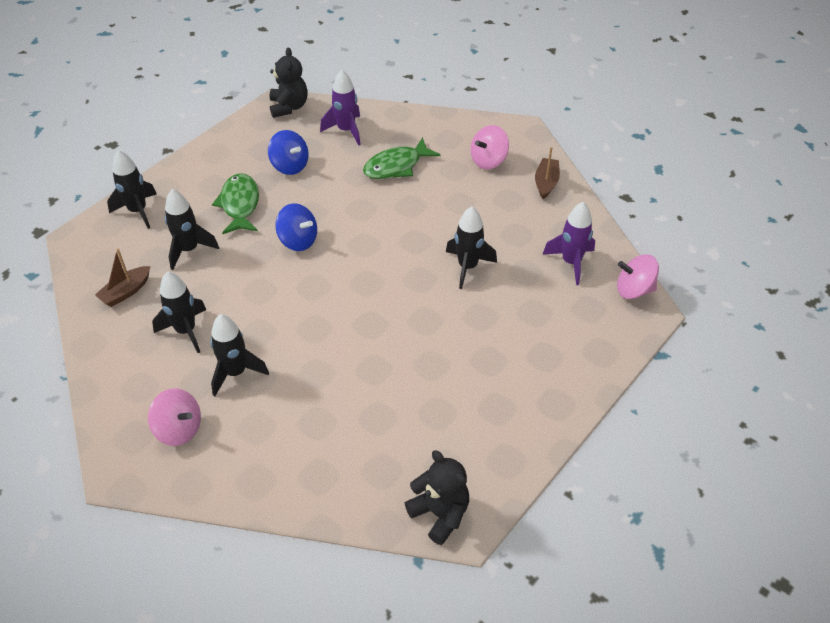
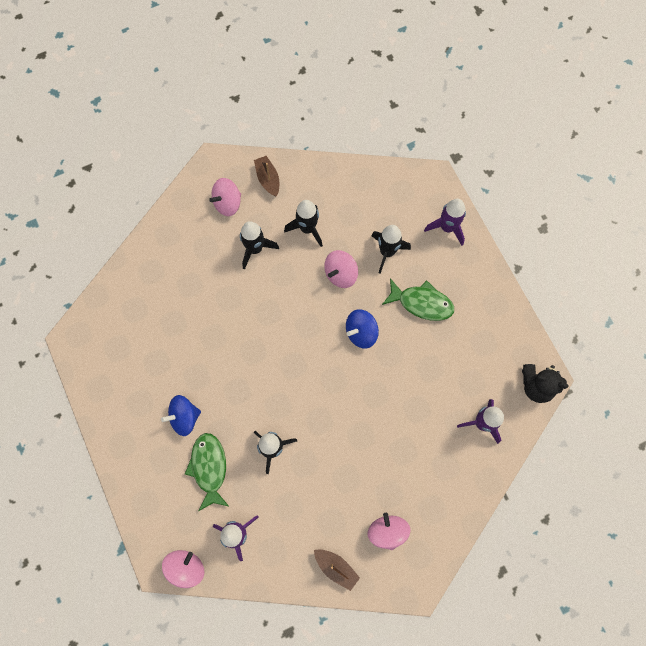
camera: 115 degrees right, 25 degrees up
(126, 292) = (363, 200): brown boat -> brown boat (268, 179)
(138, 211) = (447, 227): black rocket -> purple rocket
(234, 280) = (340, 274): none -> pink spinning top
(290, 166) = (453, 358): blue spinning top -> blue spinning top (184, 417)
(396, 166) = (414, 446): green fish -> green fish (209, 468)
(440, 514) = (87, 330): black teddy bear -> none

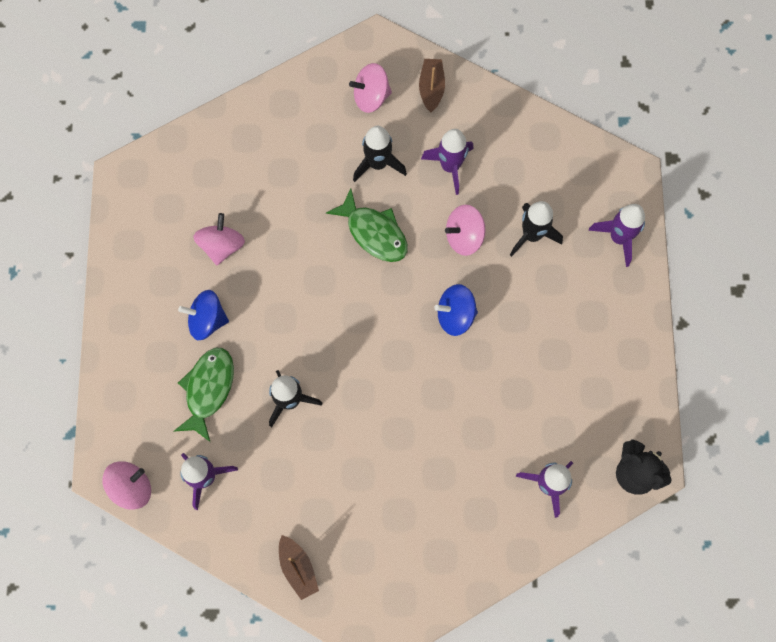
camera: 25 degrees right, 0 degrees up
(307, 229) = (450, 166): black rocket -> purple rocket
(387, 531) = (376, 555): pink spinning top -> pink spinning top (222, 245)
(421, 303) = (544, 313): green fish -> green fish (374, 232)

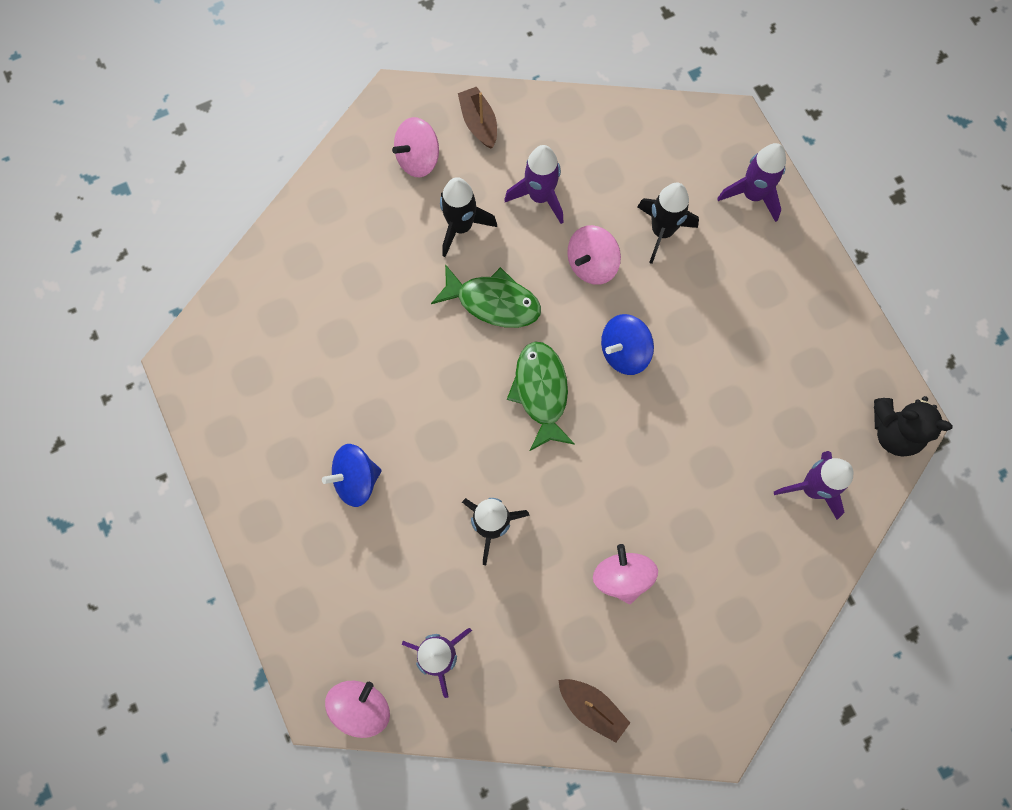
camera: 25 degrees left, 0 degrees up
(208, 389) = (395, 556): green fish -> green fish (541, 392)
(222, 245) = (332, 390): pink spinning top -> pink spinning top (622, 577)

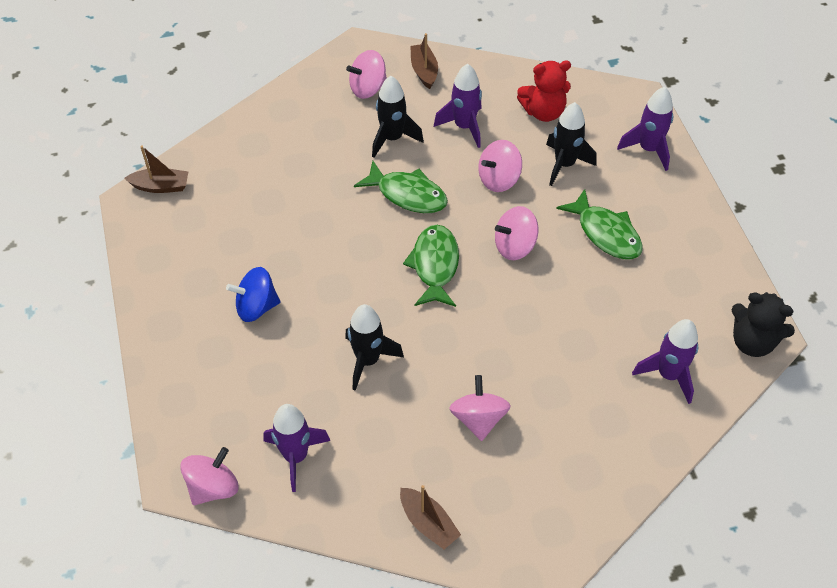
camera: 10 degrees right, 20 degrees down
(209, 337) = (161, 186): none -> brown boat
(624, 352) = (514, 246): blue spinning top -> pink spinning top
(626, 161) = (543, 112): none -> red teddy bear
(721, 317) = (605, 233): none -> green fish

